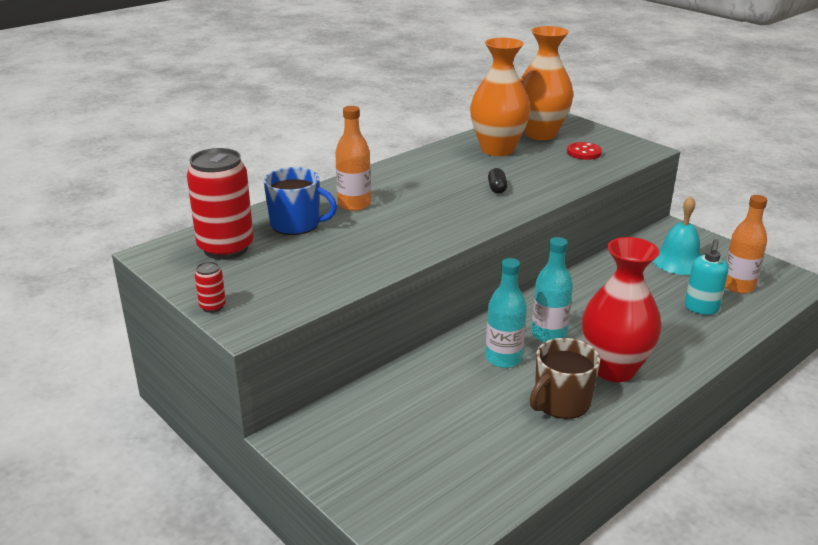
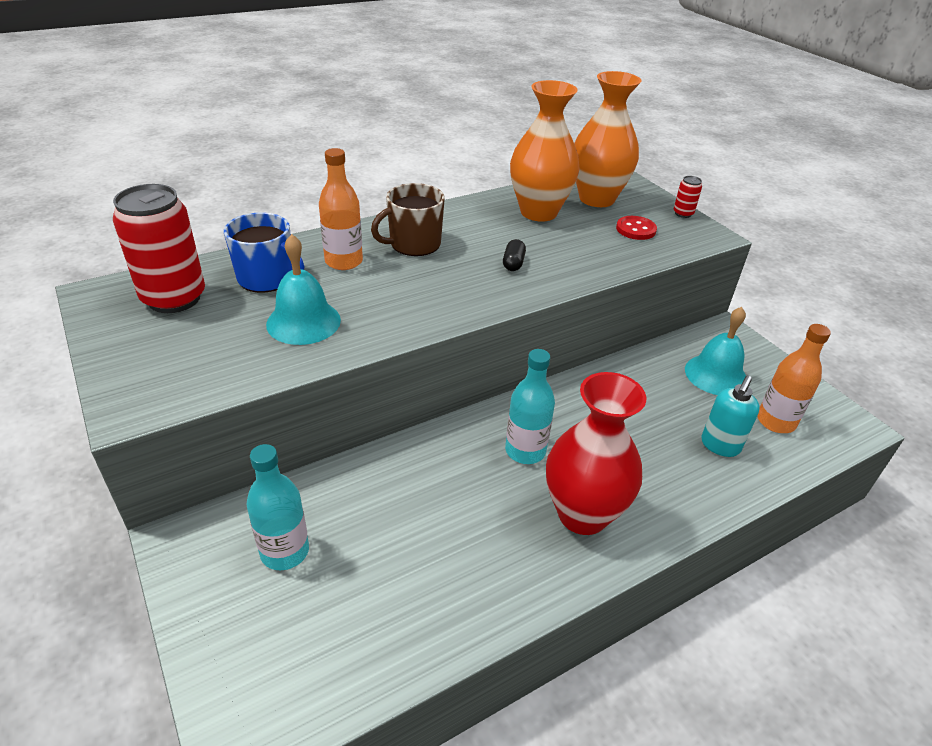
camera: 10 degrees right, 10 degrees up
(212, 306) = (111, 376): red can -> red can (683, 213)
(348, 250) = (303, 322): none -> turquoise bell
(503, 358) = (460, 475): turquoise bottle -> turquoise bottle (285, 551)
(561, 402) = (500, 551): brown mug -> brown mug (414, 244)

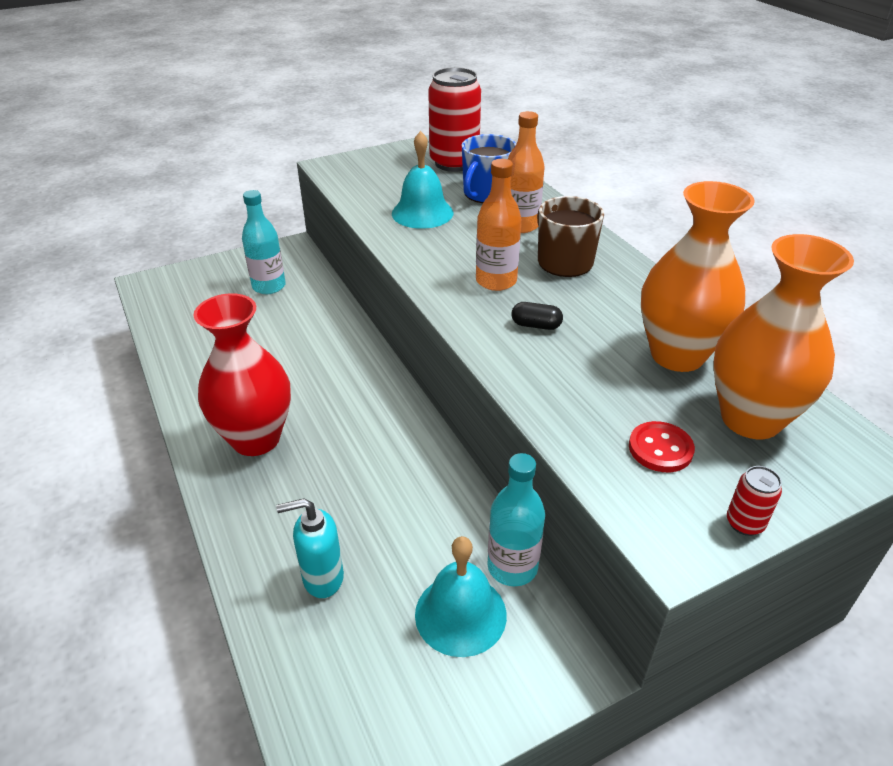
camera: 95 degrees right, 0 degrees up
(525, 451) = (342, 407): turquoise bottle -> turquoise bottle (512, 567)
(720, 446) = (322, 578): turquoise soap dispenser -> turquoise soap dispenser turned 45 degrees counterclockwise
(775, 421) = (357, 664): orange bottle -> orange bottle (496, 281)

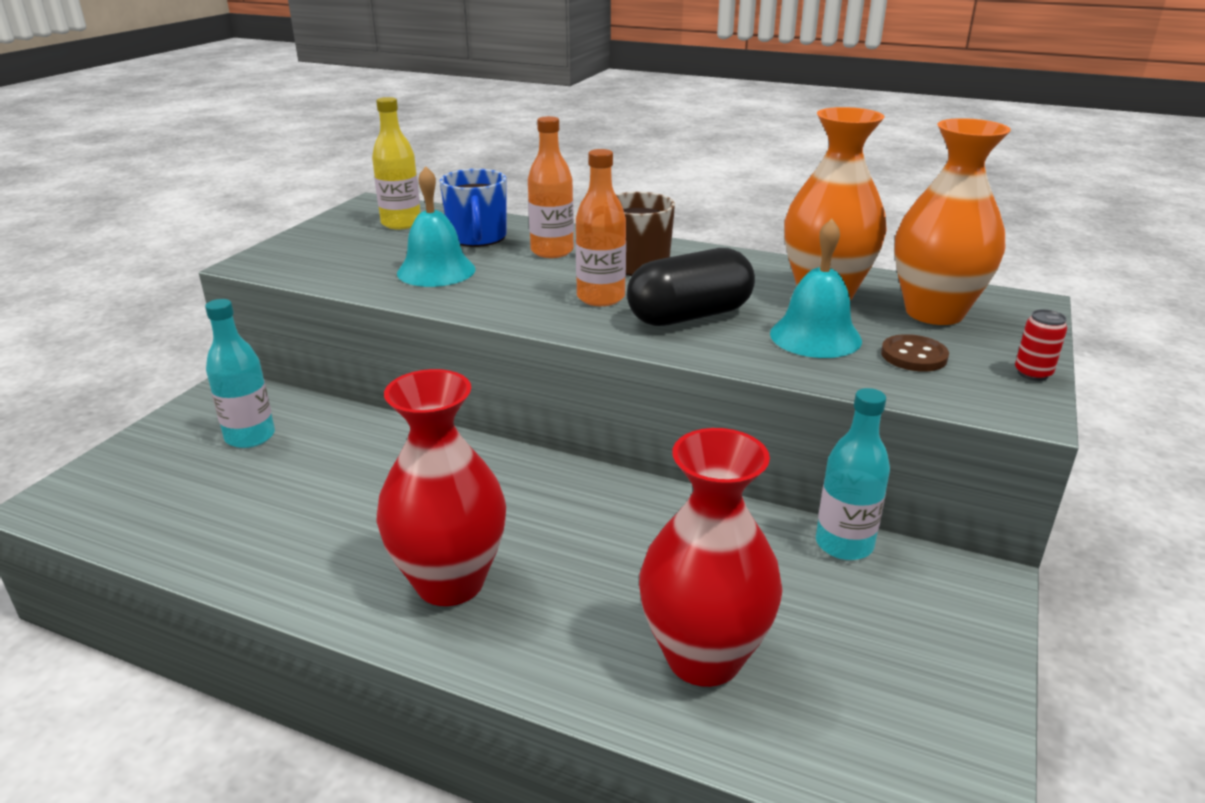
camera: 40 degrees left, 10 degrees down
(322, 578) = (704, 657): turquoise soap dispenser -> red vase
(454, 163) = (401, 223): red can -> yellow bottle
(460, 614) = (857, 604): turquoise bell -> turquoise bell (815, 336)
(536, 325) = (689, 316): black capsule -> black capsule, size x2.35
(660, 449) = (913, 356): red button -> brown button

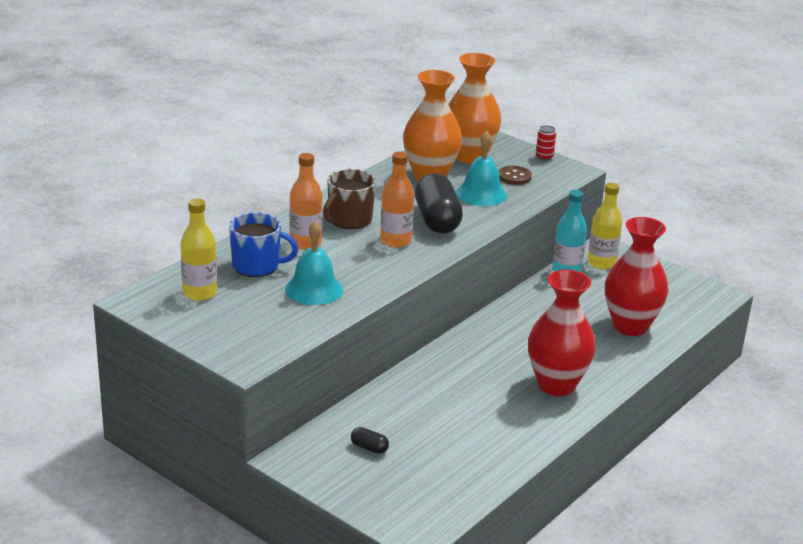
camera: 75 degrees left, 0 degrees up
(250, 437) = (369, 448): turquoise bottle -> black capsule
(917, 586) = (601, 263): none -> yellow bottle

